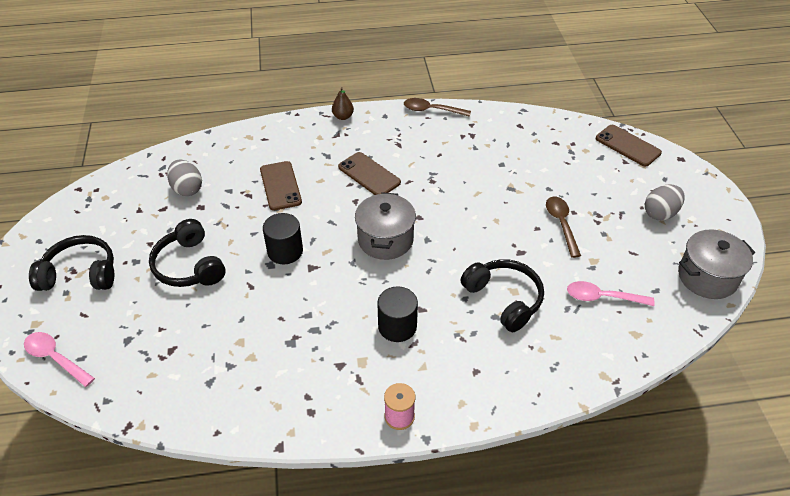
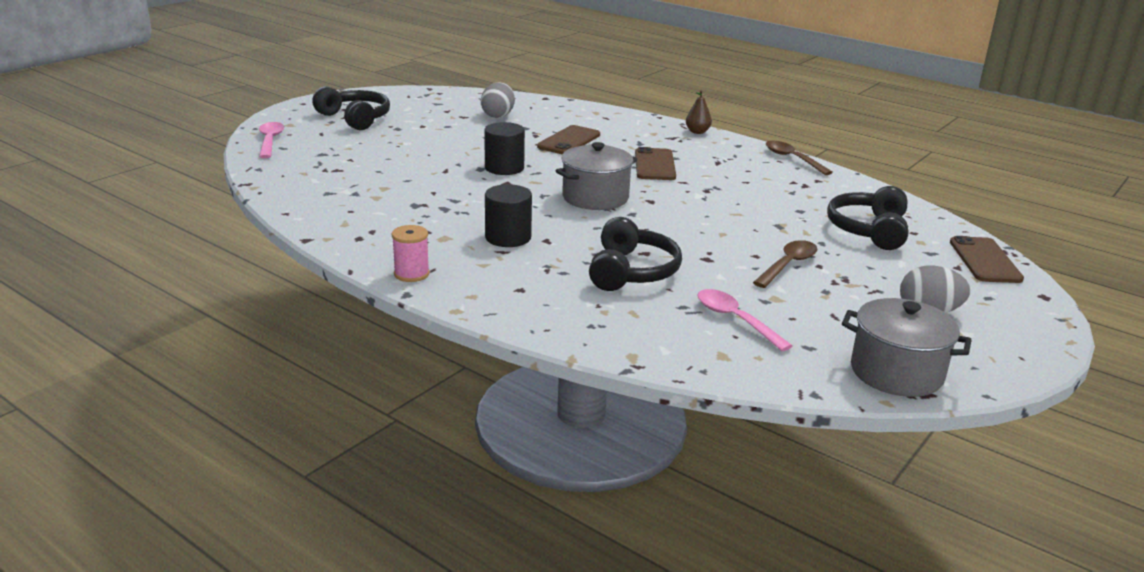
camera: 45 degrees right, 20 degrees down
(189, 266) = (425, 144): black headphones -> black headphones (869, 230)

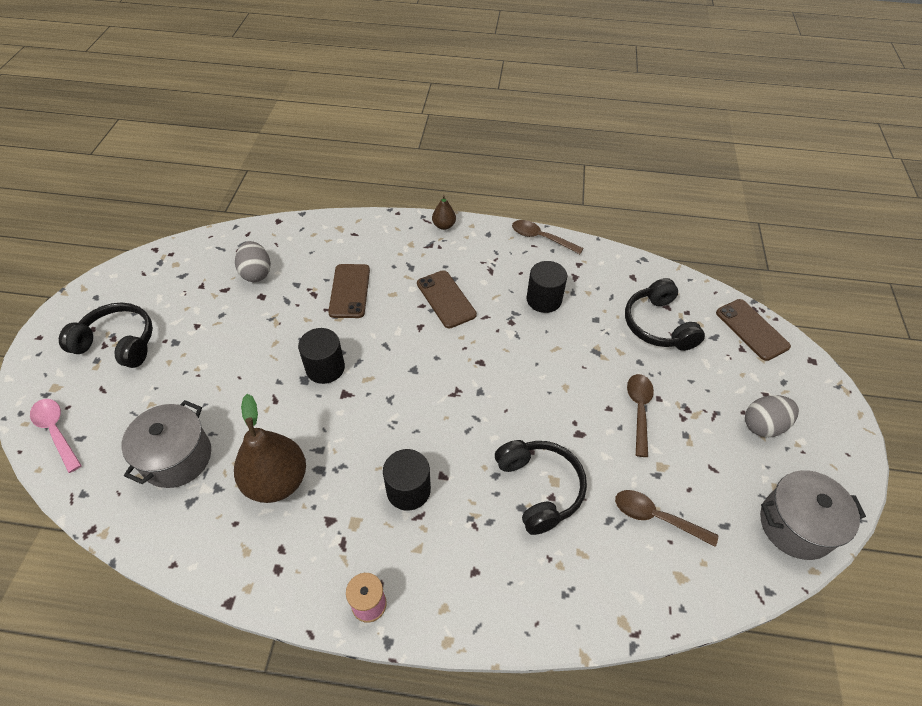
camera: 30 degrees left, 25 degrees up
(404, 203) = (277, 481): none -> brown pear
(595, 198) = (435, 380): grey pot -> grey pot (177, 457)
(735, 320) = (656, 517): pink spoon -> brown spoon
(755, 188) = (544, 299): none -> black cylinder

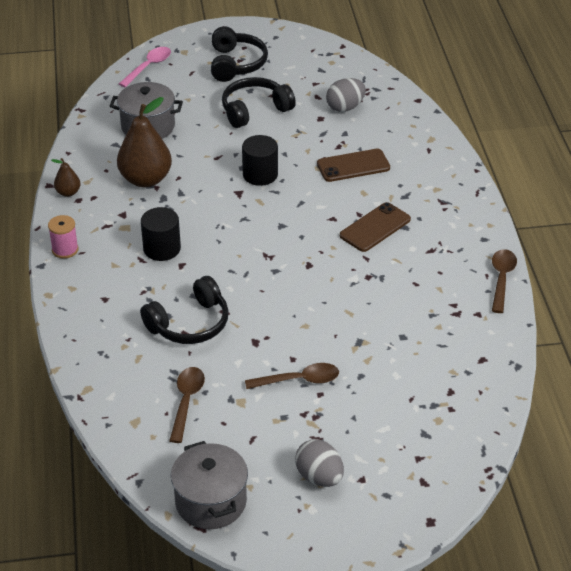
camera: 75 degrees right, 10 degrees down
(444, 226) = (477, 205): brown pear -> brown pear (68, 192)
(544, 299) = (410, 294): black cylinder -> none
(658, 325) = (419, 386): black headphones -> black headphones (254, 110)
(752, 329) = (452, 466): brown phone -> none

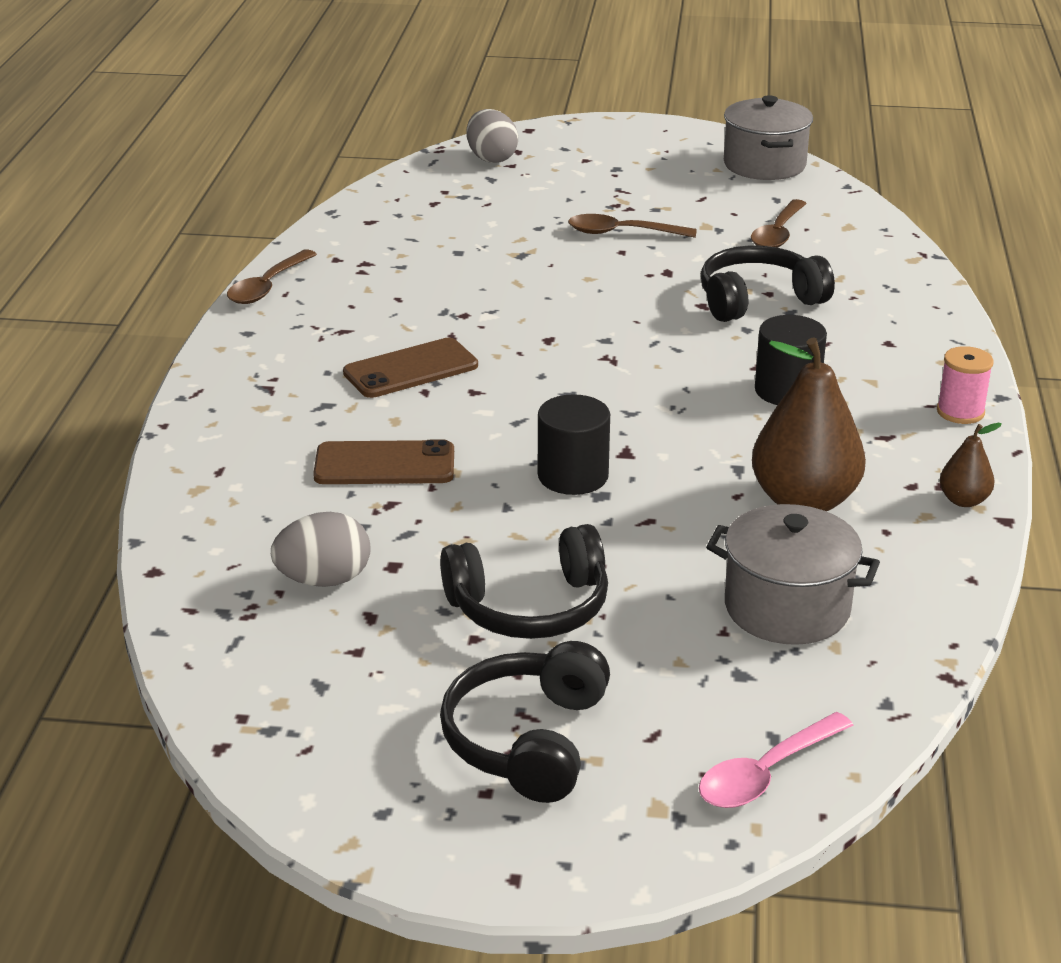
camera: 165 degrees left, 10 degrees down
(319, 477) = (633, 166): grey egg -> grey egg (491, 158)

